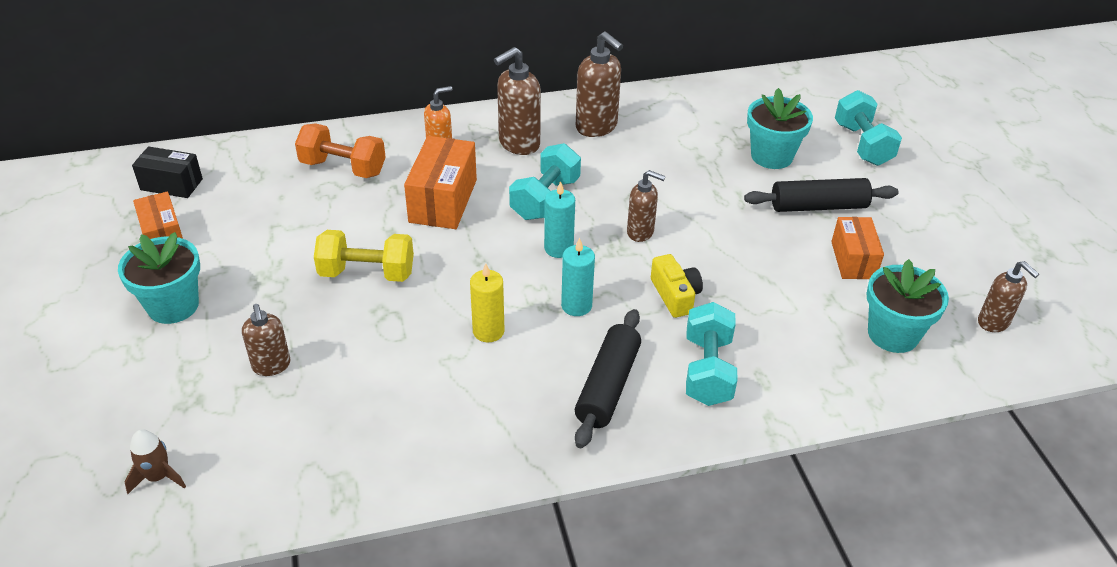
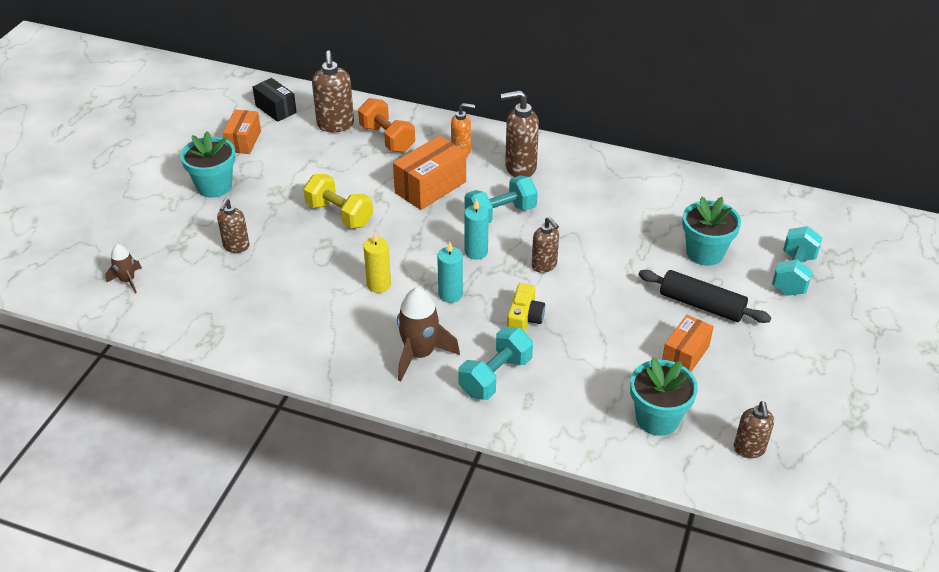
camera: 35 degrees right, 0 degrees up
(597, 127) = (589, 177): brown soap dispenser -> brown soap dispenser (335, 125)
(608, 386) = (420, 354): black rolling pin -> brown rocket

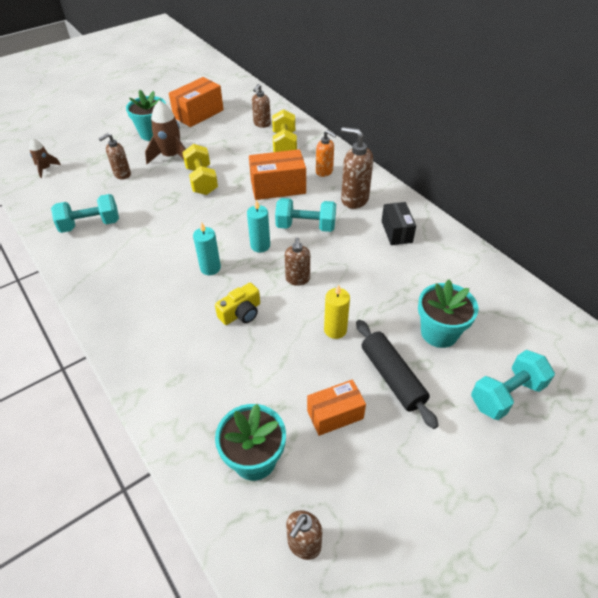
camera: 35 degrees right, 5 degrees up
(244, 141) = (198, 114): orange box -> orange box, size x1.52
(275, 109) = (238, 102): black box -> black box (396, 231)
(335, 125) = (262, 124): brown soap dispenser -> brown soap dispenser, size x0.64
(379, 284) = (173, 238): yellow candle -> yellow candle (335, 330)
(387, 138) = (284, 144): orange dumbbell -> yellow dumbbell
(420, 354) = (144, 301): brown rocket -> brown rocket (171, 156)
(495, 376) = (173, 347): turquoise dumbbell -> turquoise dumbbell (90, 225)

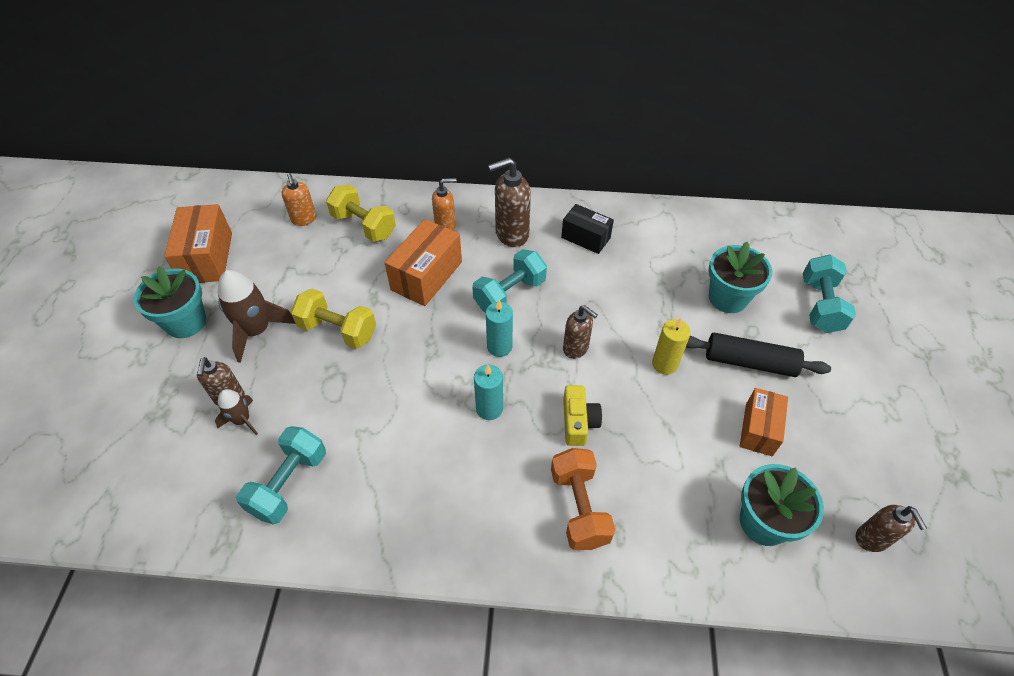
camera: 50 degrees left, 5 degrees up
(45, 169) = (105, 476): brown rocket -> brown rocket (242, 420)
(177, 349) = (579, 507): none -> orange dumbbell
(262, 124) = (304, 219): brown soap dispenser -> orange soap dispenser

